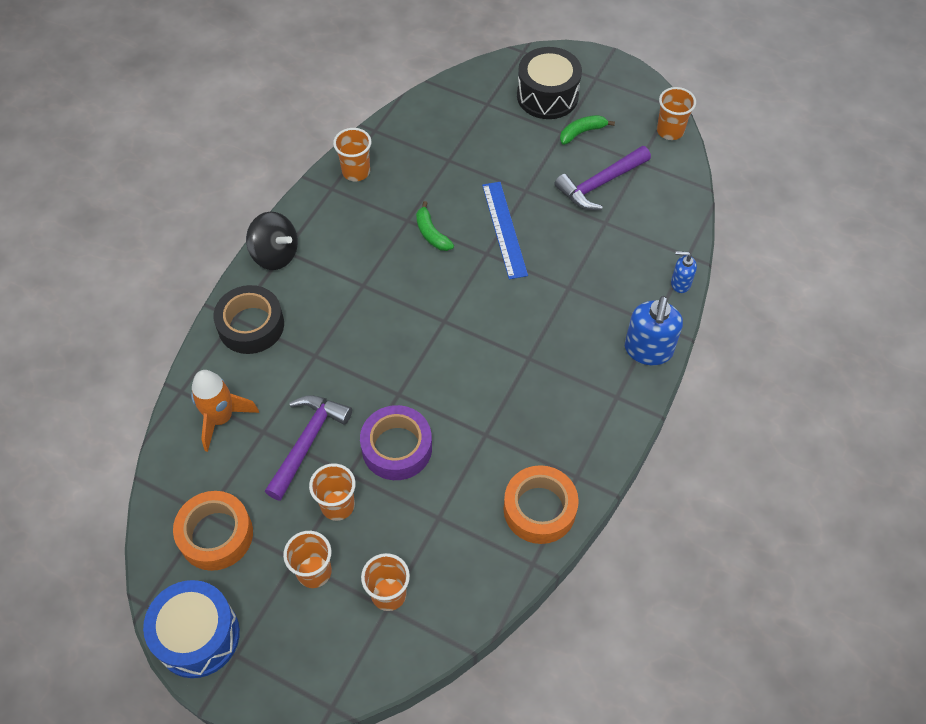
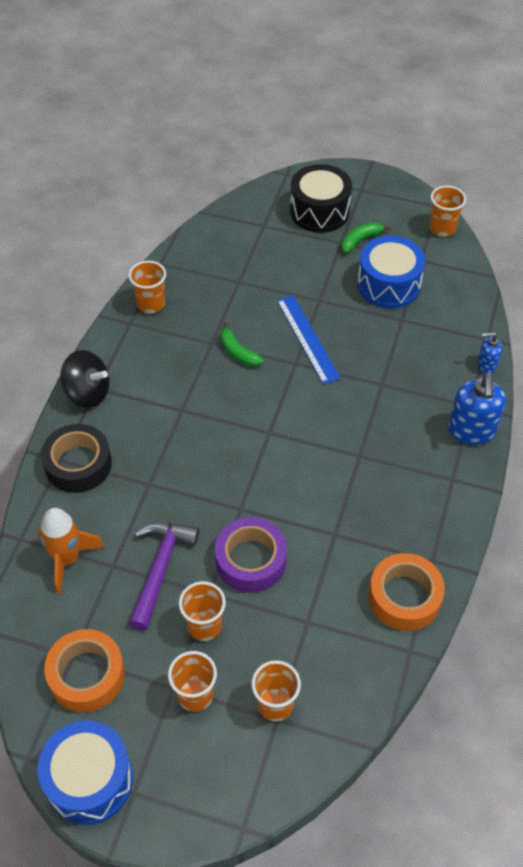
camera: 10 degrees left, 5 degrees down
(600, 184) = (388, 284): purple hammer -> blue drum

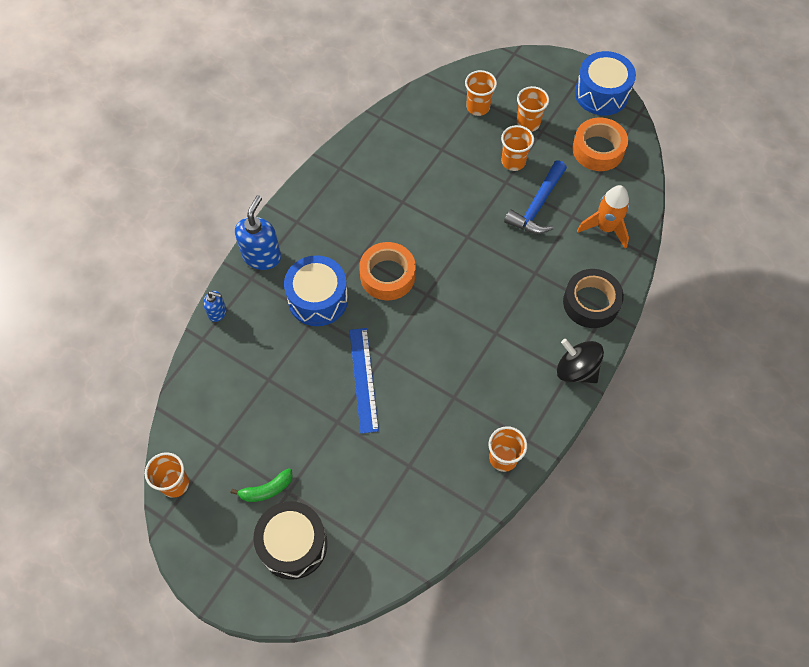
camera: 165 degrees left, 10 degrees up
(160, 569) = (537, 205): purple hammer -> blue hammer
(238, 352) = (432, 380): green banana -> none
(251, 560) = (470, 197): purple tape -> none
(388, 284) = (263, 423): blue drum -> blue drum (318, 299)
(404, 597) = (370, 149): orange tape -> orange tape (387, 275)

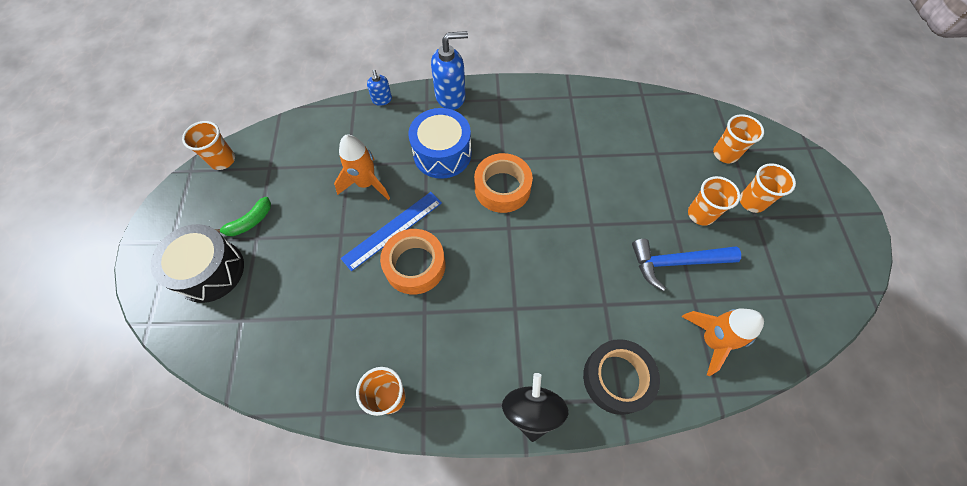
camera: 55 degrees right, 0 degrees up
(266, 489) = (250, 222): green banana -> green banana turned 75 degrees counterclockwise
(301, 375) = (366, 183): none -> orange rocket
(598, 149) = (788, 279): orange tape -> orange tape (415, 265)
(601, 94) = (851, 244): blue drum -> none

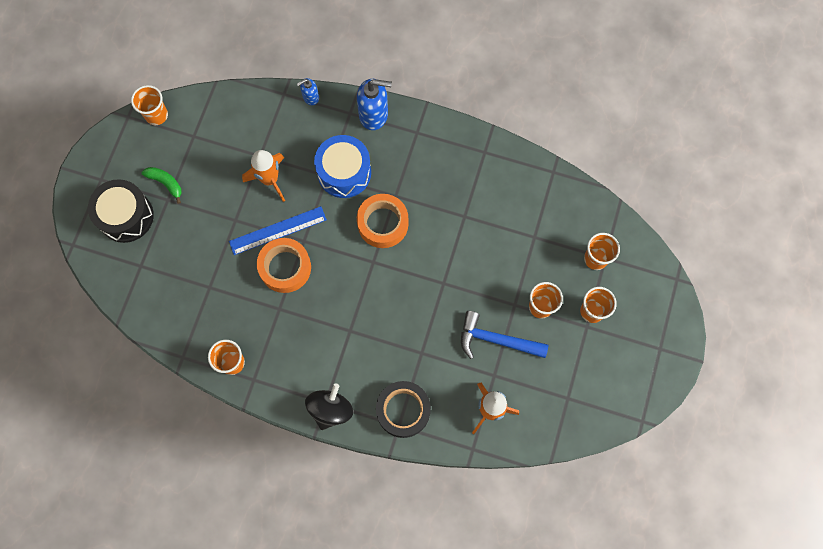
camera: 20 degrees right, 10 degrees up
(250, 222) = (166, 183): green banana -> green banana turned 120 degrees counterclockwise
(382, 100) = (310, 97): blue soap dispenser -> blue soap dispenser turned 60 degrees clockwise

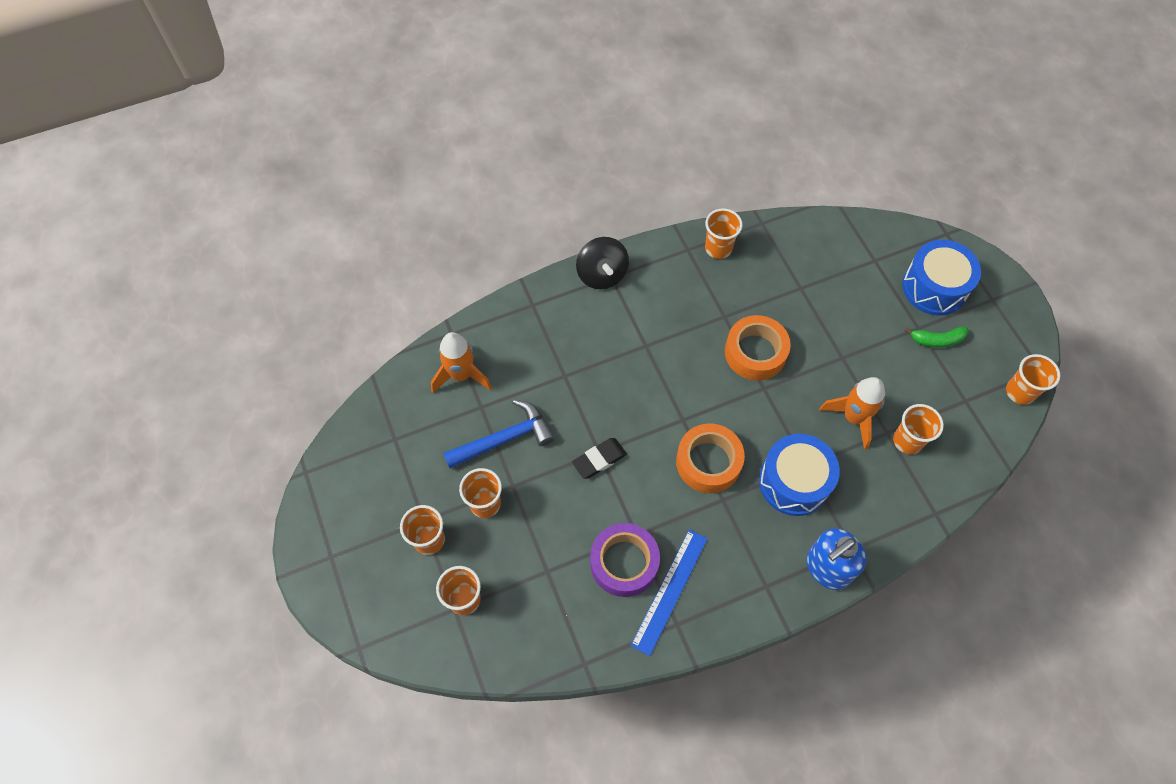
camera: 140 degrees right, 10 degrees down
(126, 216) = (934, 287): black drum -> blue drum
(254, 142) = (907, 441): none -> orange cup
(277, 230) = (796, 378): blue ruler -> blue ruler (670, 591)
(310, 97) = (907, 532): blue soap dispenser -> none
(403, 410) = (539, 318): black tape -> none
(447, 278) = (599, 459): none -> black eraser
(485, 206) = (624, 563): none -> purple tape

